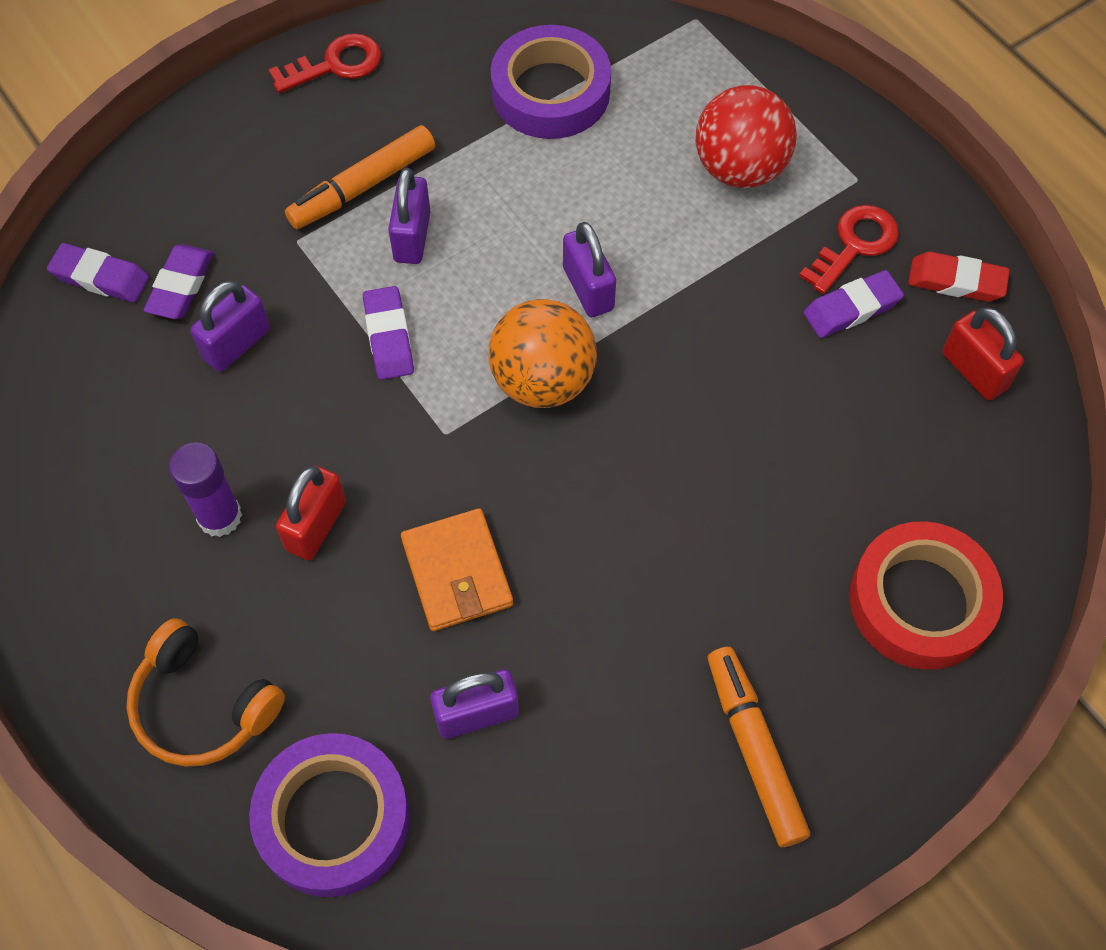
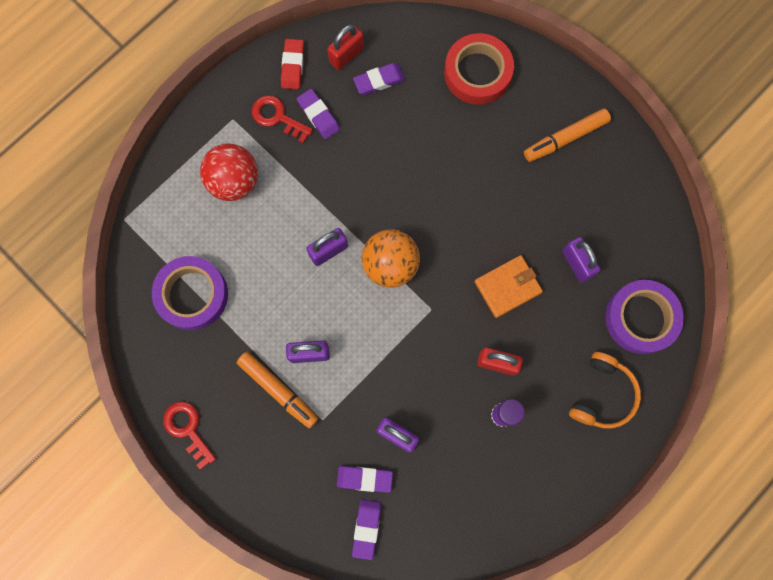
camera: 100 degrees left, 15 degrees up
(389, 337) = (378, 352): purple eraser -> purple eraser (379, 81)

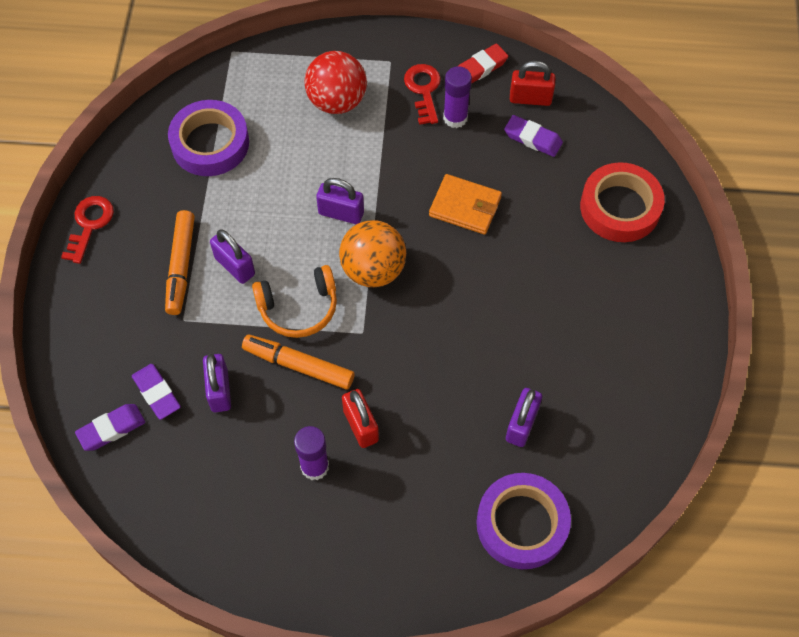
camera: 50 degrees right, 15 degrees down
(318, 115) = (455, 118): purple eraser -> purple glue stick
(507, 287) = (442, 381): orange wallet -> orange wallet (465, 207)
(565, 138) = (633, 324): orange marker -> orange marker (299, 365)
(602, 394) = (413, 544): orange headphones -> orange headphones (298, 308)

